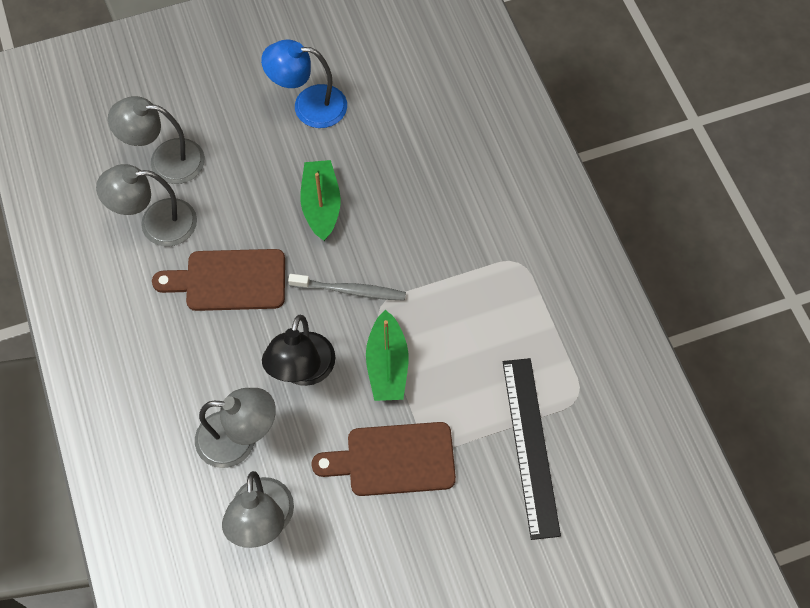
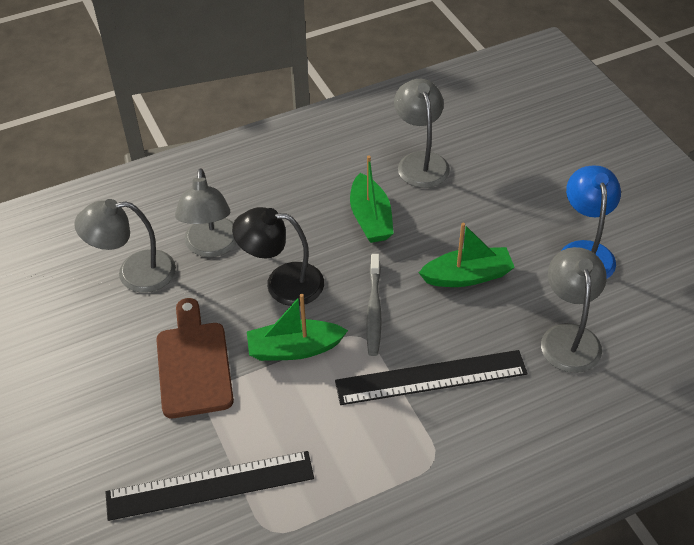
camera: 85 degrees right, 15 degrees down
(165, 160) = (489, 157): grey lamp -> grey lamp (568, 337)
(229, 280) = (370, 218): brown cutting board -> green boat
(434, 253) = (431, 377): none -> black ruler

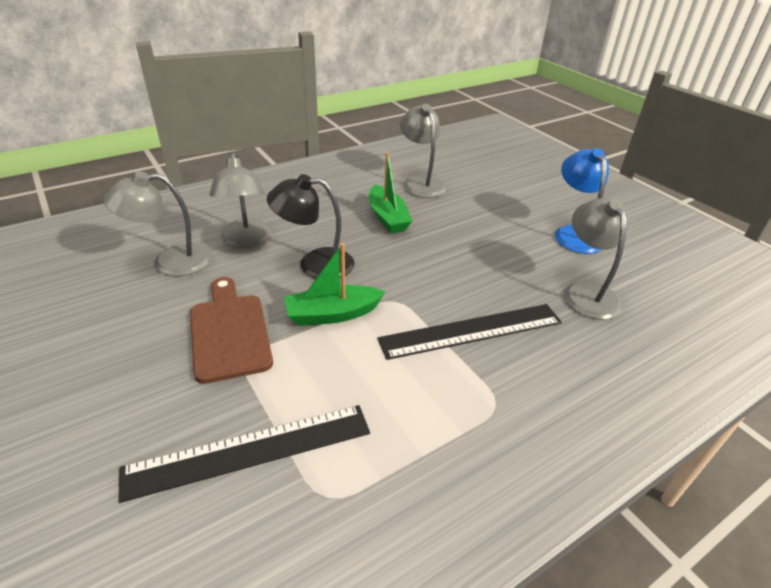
camera: 10 degrees left, 10 degrees down
(374, 309) = (404, 280): grey toothbrush -> none
(467, 276) = (482, 253): green boat -> none

